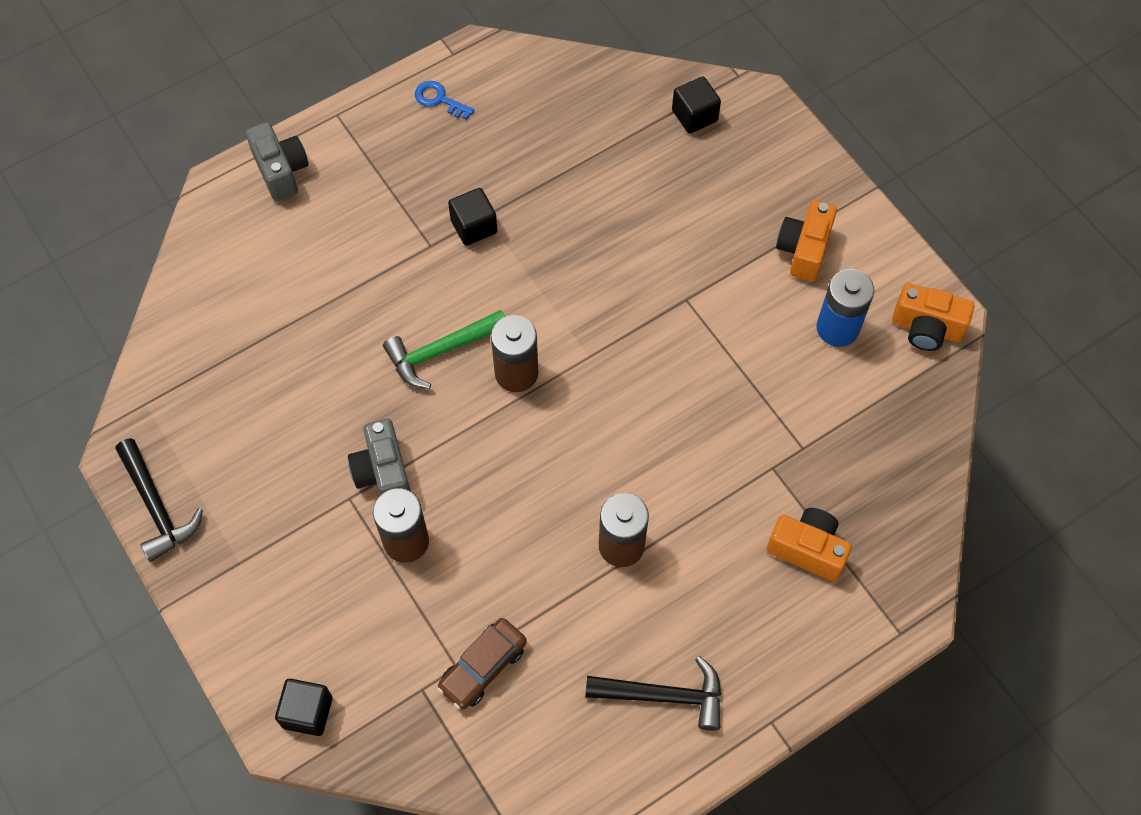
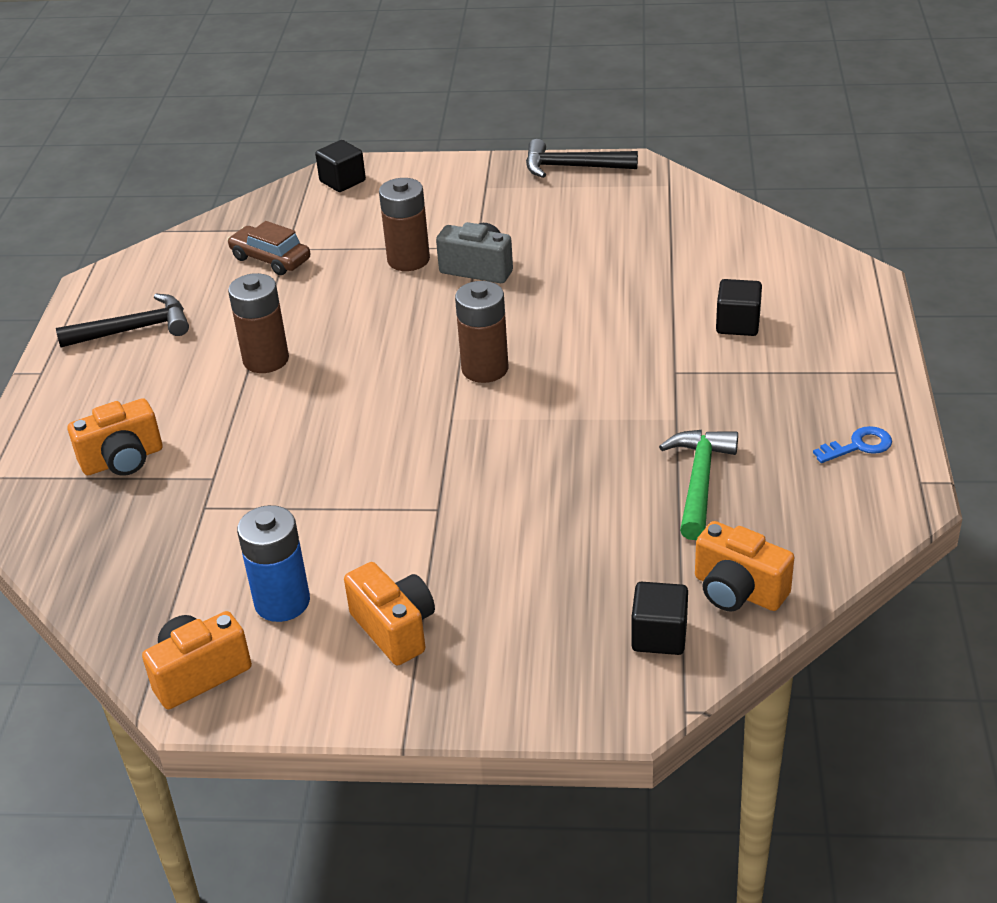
camera: 130 degrees right, 25 degrees down
(281, 171) = (851, 316): grey camera -> none
(441, 351) = (554, 336): green hammer -> green hammer (699, 481)
(474, 226) = (670, 406): black cube -> black cube (737, 324)
(483, 667) = (270, 259): brown car -> brown car turned 45 degrees counterclockwise
(627, 97) = (738, 591): none -> orange camera
(663, 696) = (134, 330): black hammer -> black hammer turned 150 degrees counterclockwise

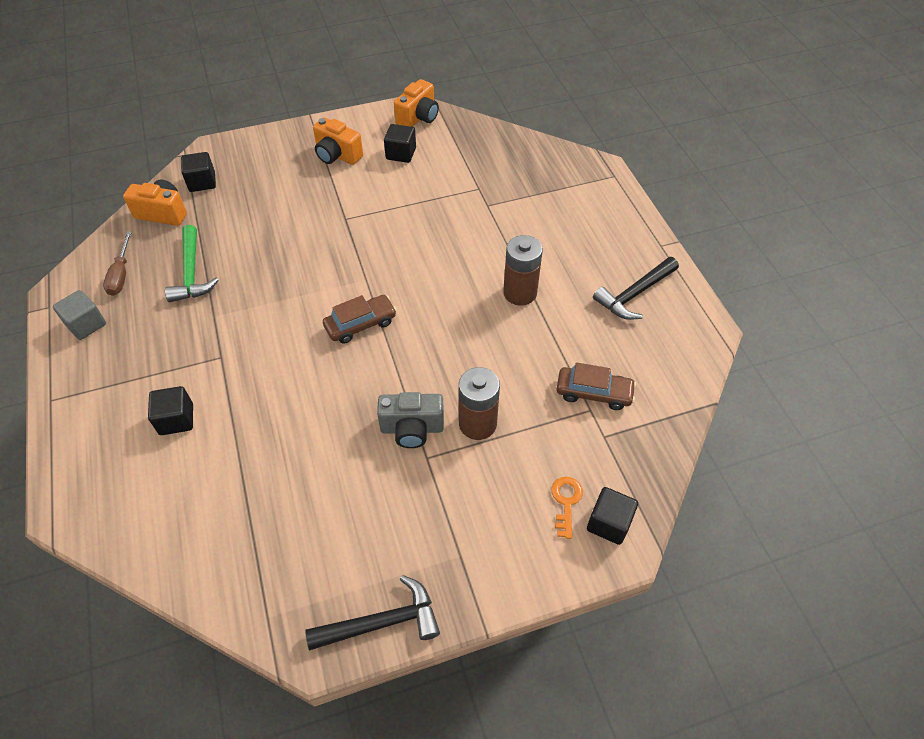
camera: 155 degrees right, 15 degrees up
(123, 460) = (549, 202): orange camera -> none
(282, 602) = (401, 154): blue battery -> black cube
(368, 198) = (566, 502): none -> orange key
(485, 369) = (361, 324): brown battery -> brown car
(810, 503) = (121, 275): none -> brown screwdriver
(859, 446) = (86, 324): blue key -> grey cube

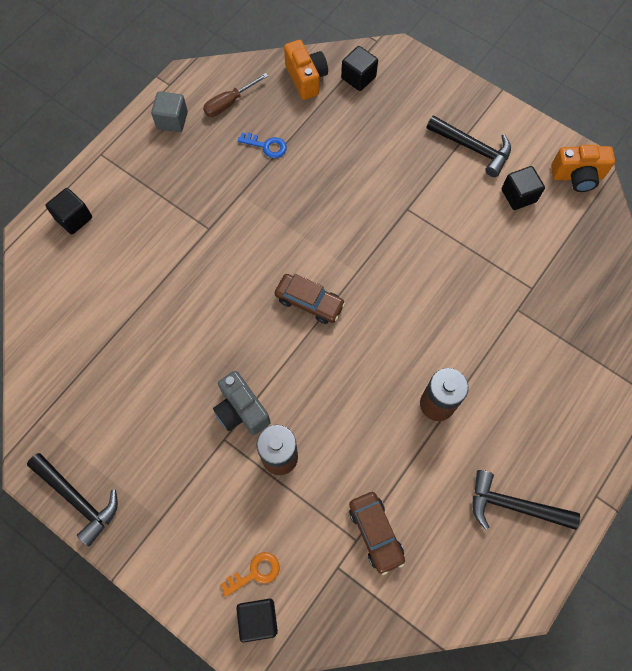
camera: 55 degrees right, 15 degrees up
(176, 419) = (139, 244): black cube -> black cube (74, 218)
(191, 272) = (266, 146): green hammer -> blue key
(337, 155) = (472, 148): orange camera -> black hammer

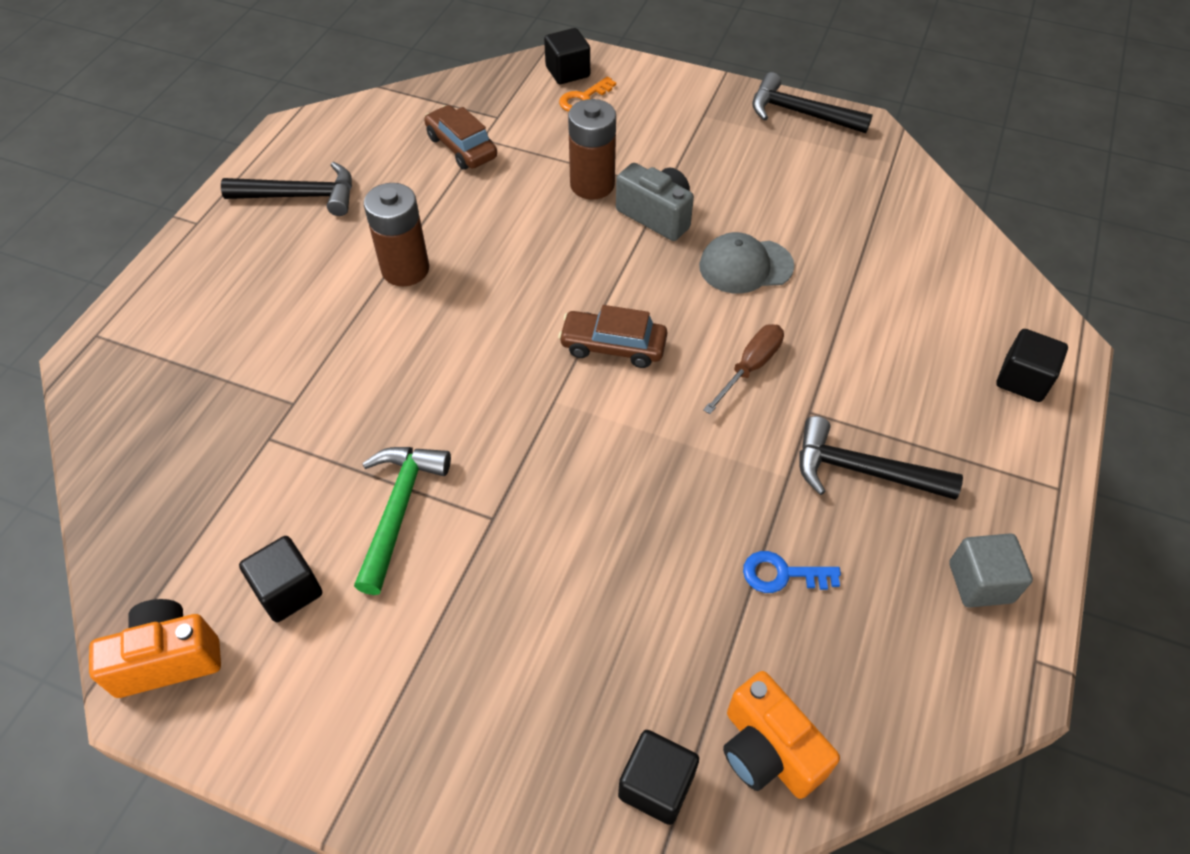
camera: 165 degrees right, 15 degrees down
(197, 345) = (745, 266): none -> grey cap
(229, 103) = (895, 648): brown screwdriver -> brown screwdriver (750, 367)
(458, 225) = (399, 510): none -> green hammer
(472, 148) = (383, 669): black hammer -> black hammer (862, 471)

